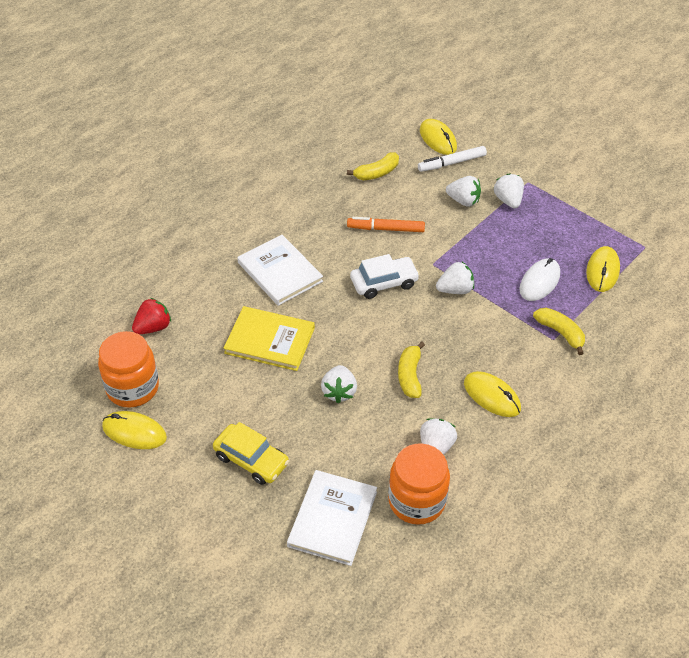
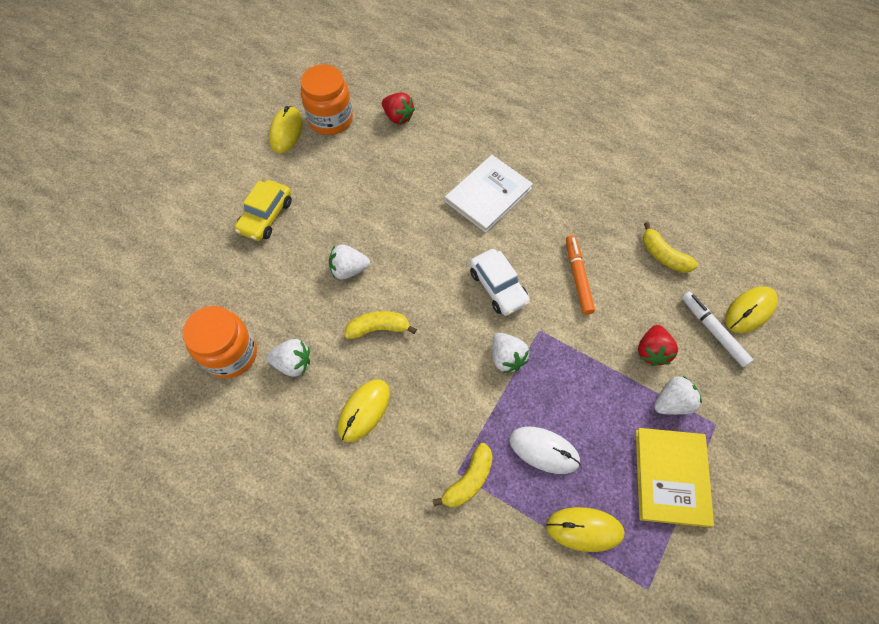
camera: 80 degrees right, 15 degrees up
(269, 340) = (400, 203): yellow book -> yellow book (671, 477)
(333, 519) = (209, 288): white book -> none
(463, 201) = (652, 351): white strawberry -> red strawberry

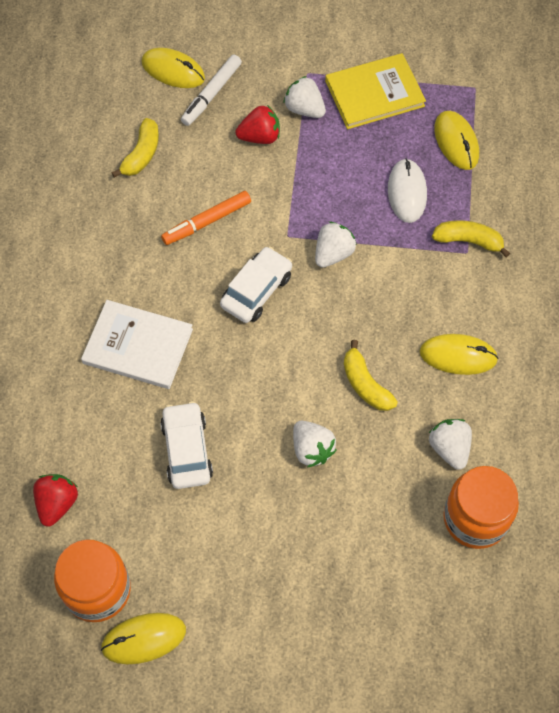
camera: 115 degrees left, 0 degrees up
(266, 216) = (287, 585): yellow car -> none
(393, 195) = (187, 450): none -> white car

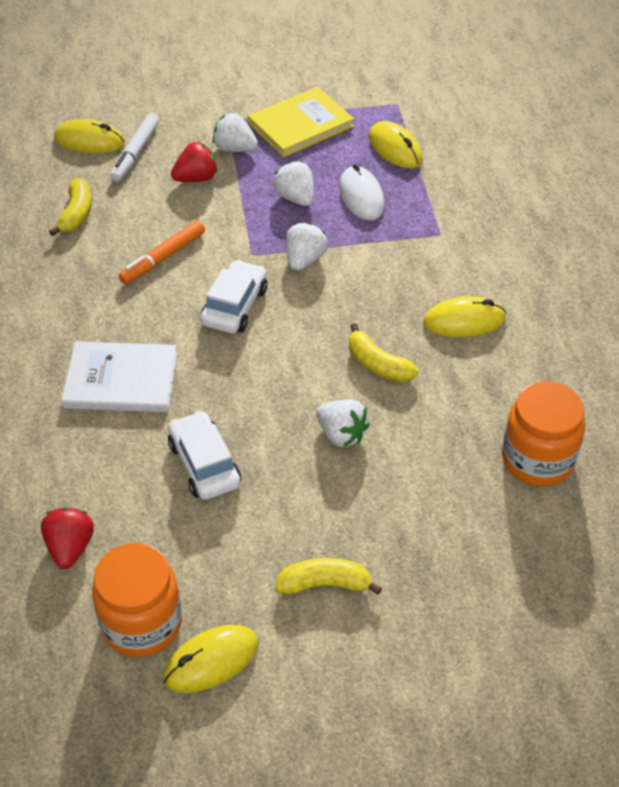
camera: 15 degrees left, 15 degrees down
(449, 448) = (486, 403): white strawberry -> white strawberry (295, 198)
(468, 241) = (437, 224): yellow banana -> yellow banana (324, 584)

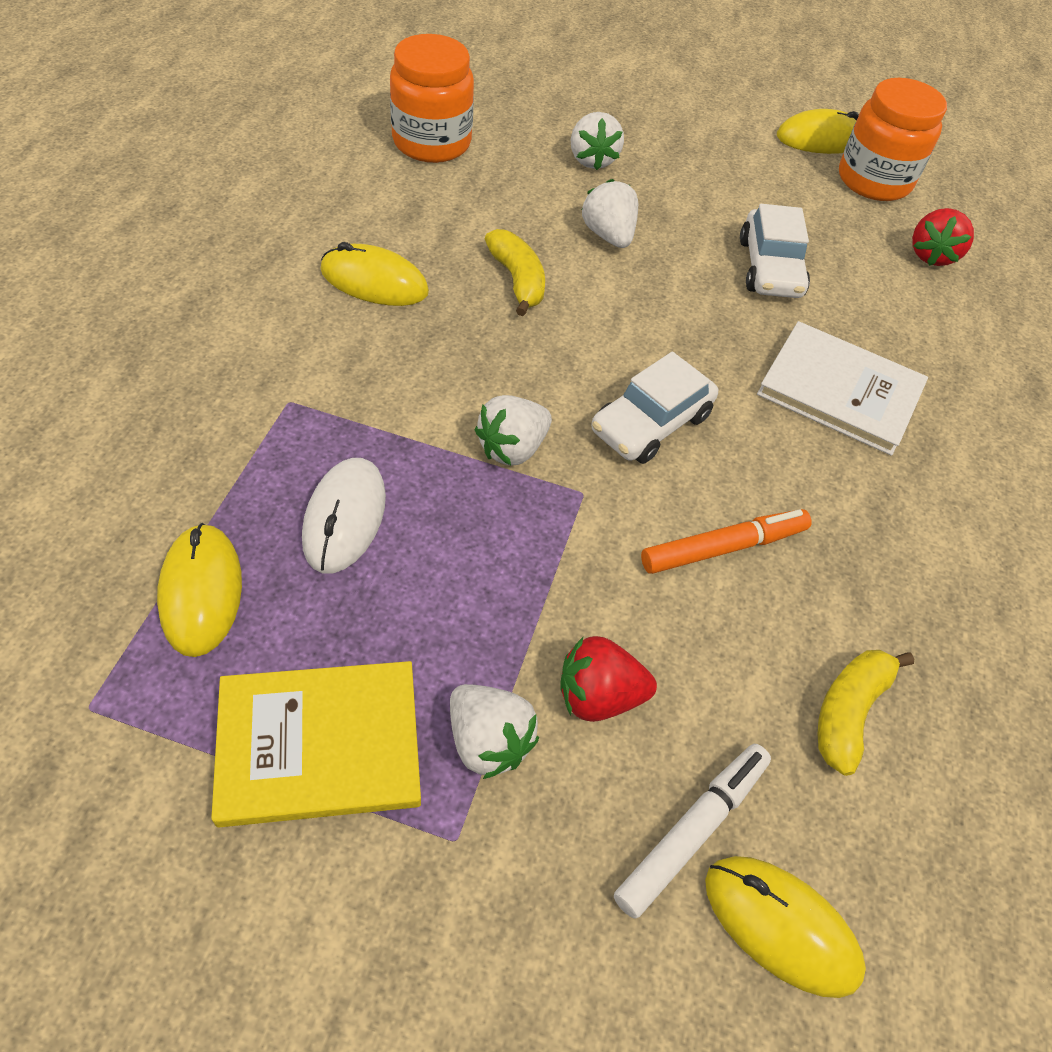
camera: 160 degrees left, 5 degrees up
(295, 198) = (451, 566): white strawberry -> white strawberry (592, 159)
(324, 584) = (699, 144): yellow banana -> none

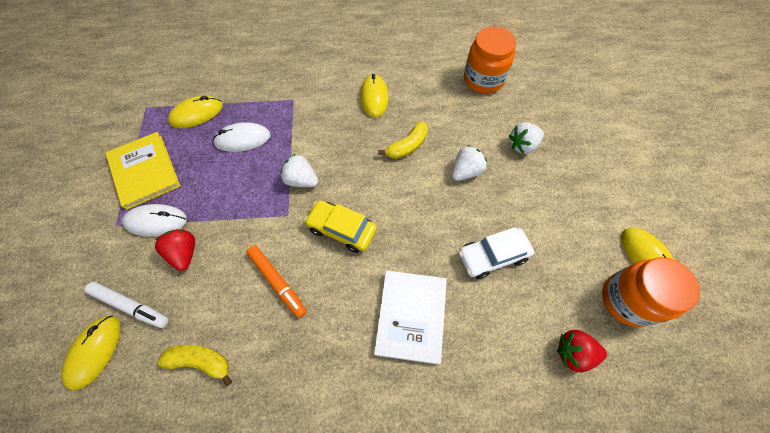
camera: 75 degrees right, 10 degrees up
(488, 741) = (156, 221): white strawberry -> white mouse
(651, 423) = (341, 229): white car -> yellow car

